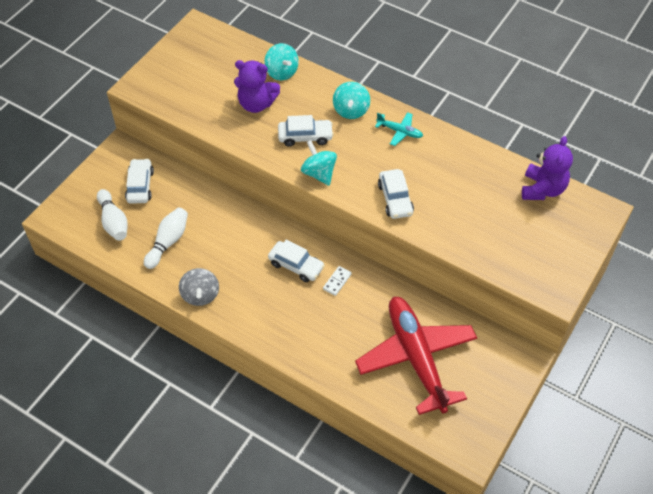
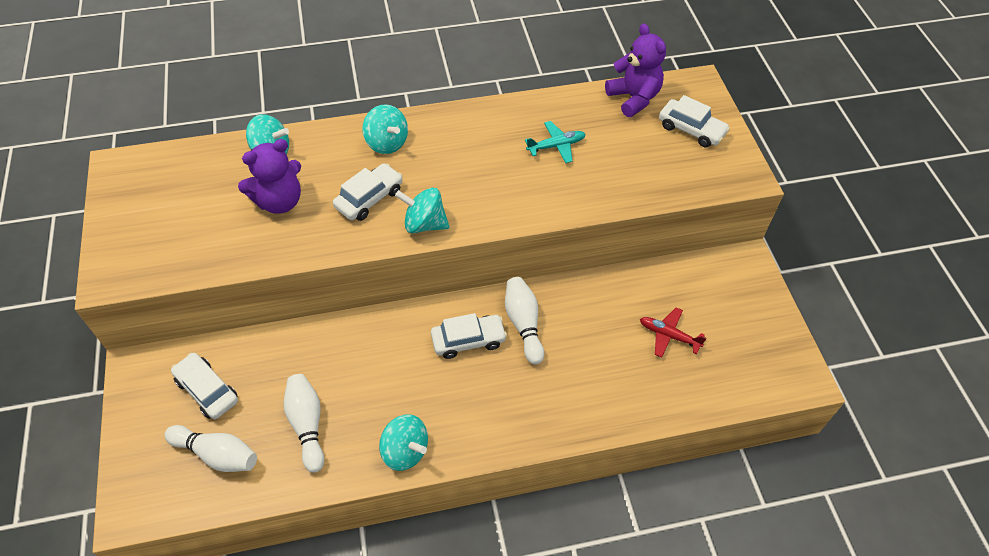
camera: 45 degrees left, 0 degrees up
(200, 295) = (405, 451): grey spinning top -> turquoise spinning top
(337, 281) = (523, 324): white domino -> white bowling pin
(395, 199) = (524, 195): white car -> white car (691, 129)
(400, 132) = (456, 132): turquoise plane -> turquoise plane (556, 146)
(416, 357) = (668, 335): red plane -> red plane, size x0.40

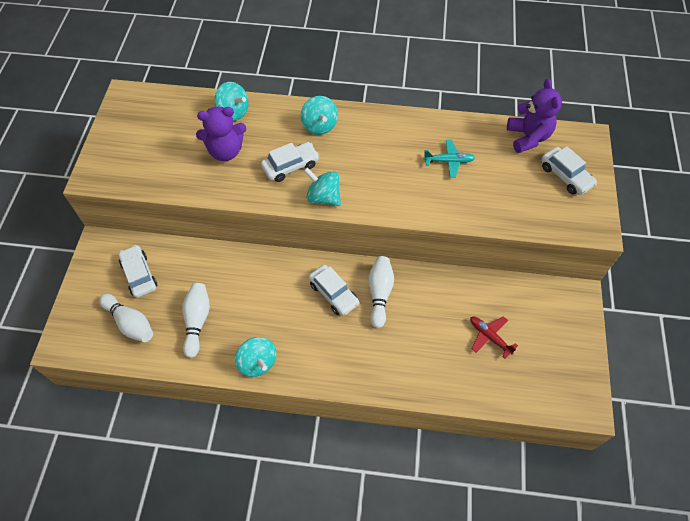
camera: 20 degrees right, 5 degrees up
(468, 340) = (333, 294): white car -> white car turned 45 degrees clockwise

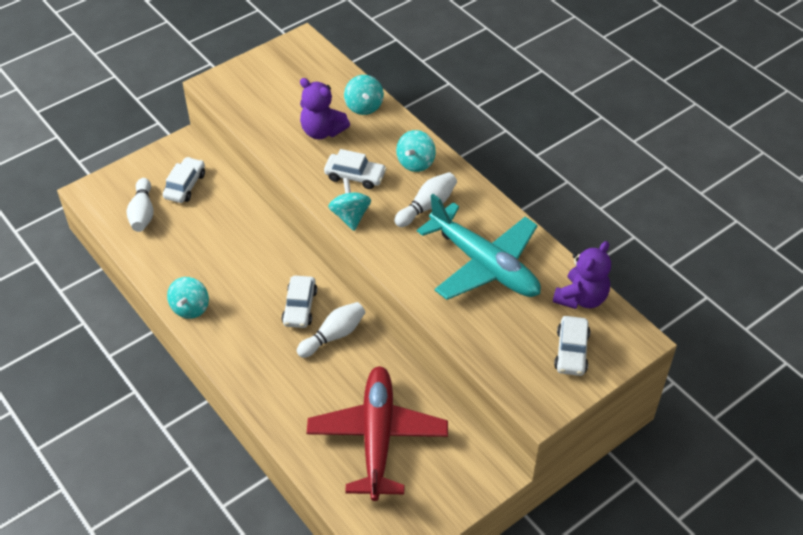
camera: 45 degrees right, 10 degrees down
(197, 321) = (185, 247): white bowling pin -> white bowling pin (427, 206)
(449, 161) = (484, 264): turquoise plane -> turquoise plane, size x2.47
(489, 337) = (377, 437): red plane -> red plane, size x2.47

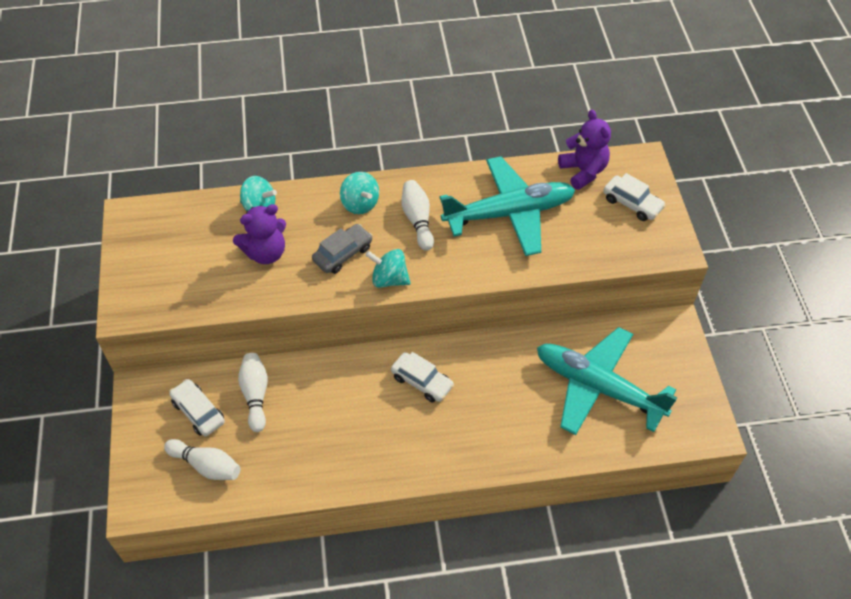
camera: 60 degrees left, 5 degrees up
(190, 308) = (363, 472): turquoise spinning top -> none
(333, 335) = (471, 370): white bowling pin -> white bowling pin (255, 395)
(355, 176) = (343, 254): white car -> grey car
(377, 437) = (598, 387): red plane -> turquoise plane

